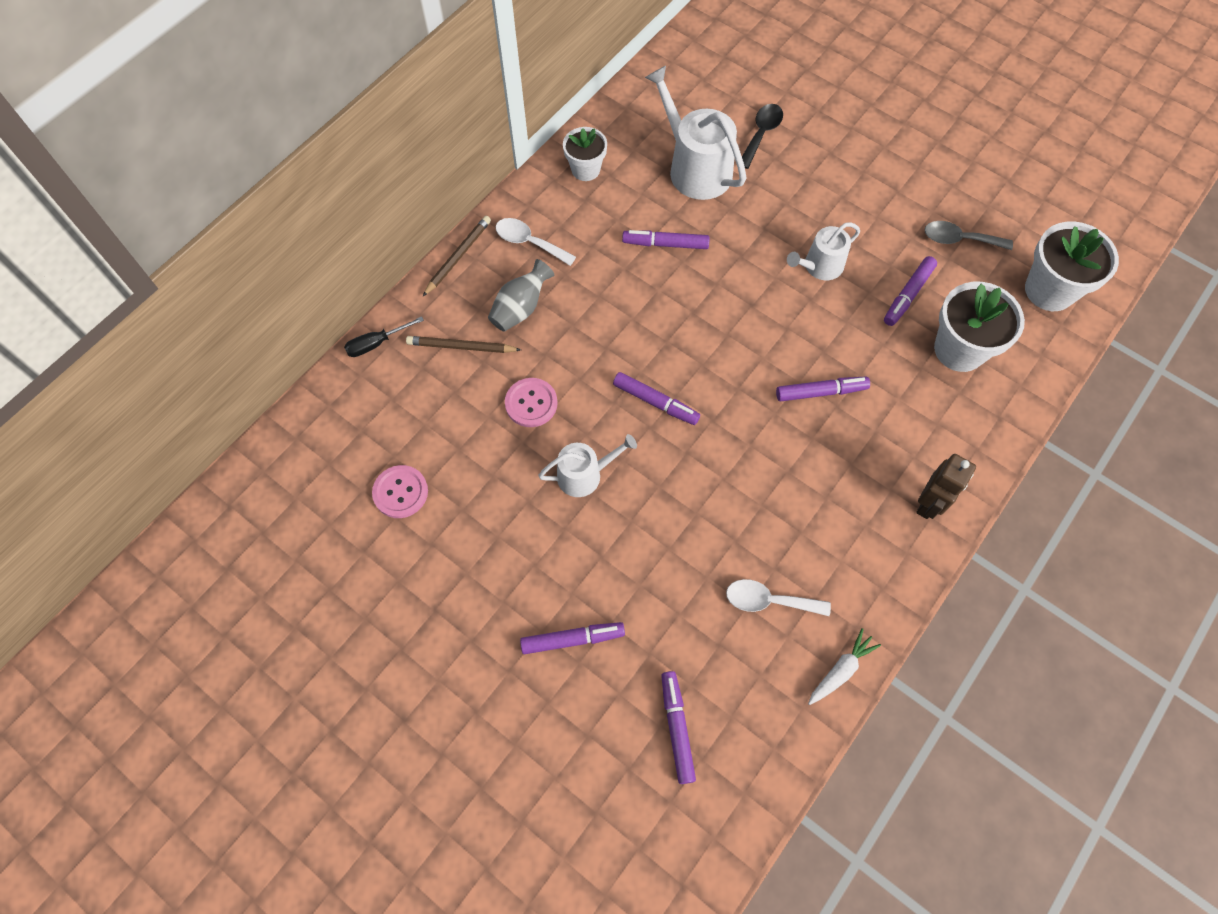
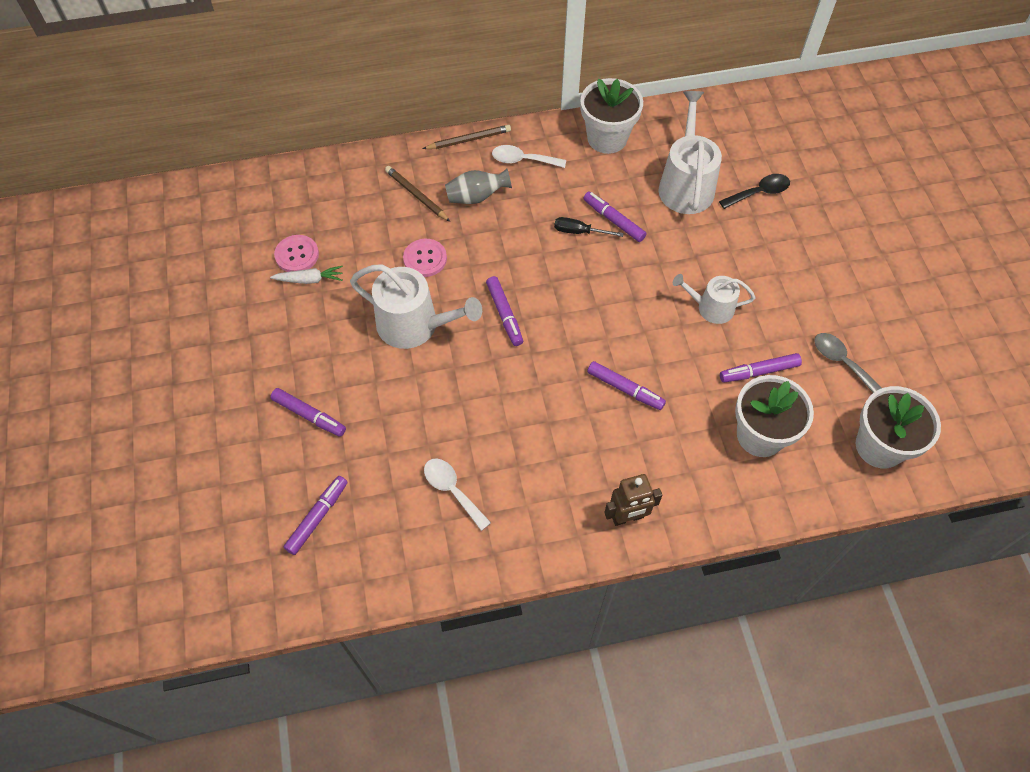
camera: 40 degrees right, 5 degrees down
(376, 343) = (368, 159): black screwdriver -> black screwdriver (579, 232)
(529, 242) = (523, 160): white spoon -> white spoon turned 60 degrees counterclockwise
(584, 475) = (414, 325): white watering can -> white watering can, size x1.67
(585, 169) = (607, 138): white flower pot -> white flower pot, size x1.61
(841, 670) = (455, 570): white carrot -> white carrot (309, 279)

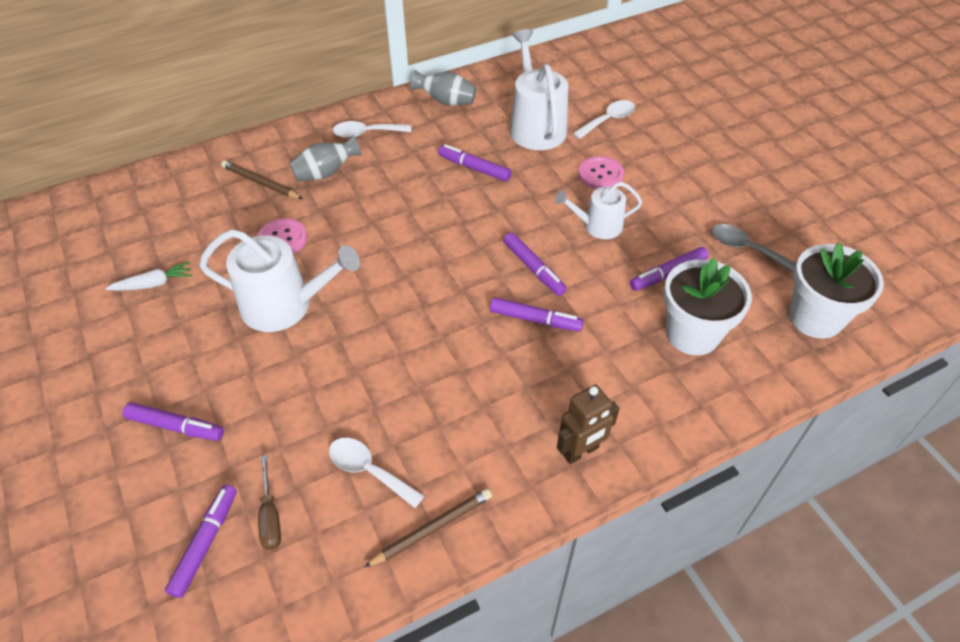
camera: 15 degrees left, 10 degrees down
(297, 255) = (135, 262): pink button -> pink button (600, 174)
(369, 508) = (270, 516): none -> brown screwdriver
(469, 140) = (306, 125): brown pencil -> brown pencil (432, 528)
(504, 314) = (383, 274): purple marker -> purple marker (533, 269)
(579, 232) = (442, 184): black screwdriver -> none
(607, 138) = (446, 101): white flower pot -> grey vase
(759, 192) = (608, 120): black spoon -> white spoon

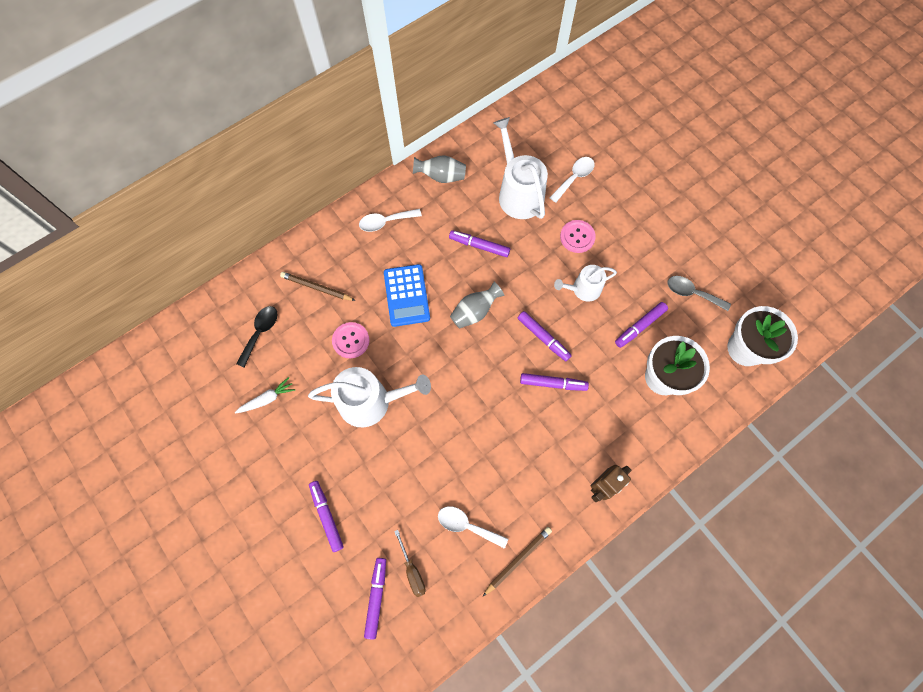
camera: 10 degrees left, 20 degrees up
(174, 216) = (260, 332): none -> black spoon
(176, 427) = (327, 516): purple marker -> purple marker turned 120 degrees counterclockwise
(326, 173) = (365, 269): grey vase -> grey vase (475, 311)
(368, 204) = (406, 295): none -> blue calculator

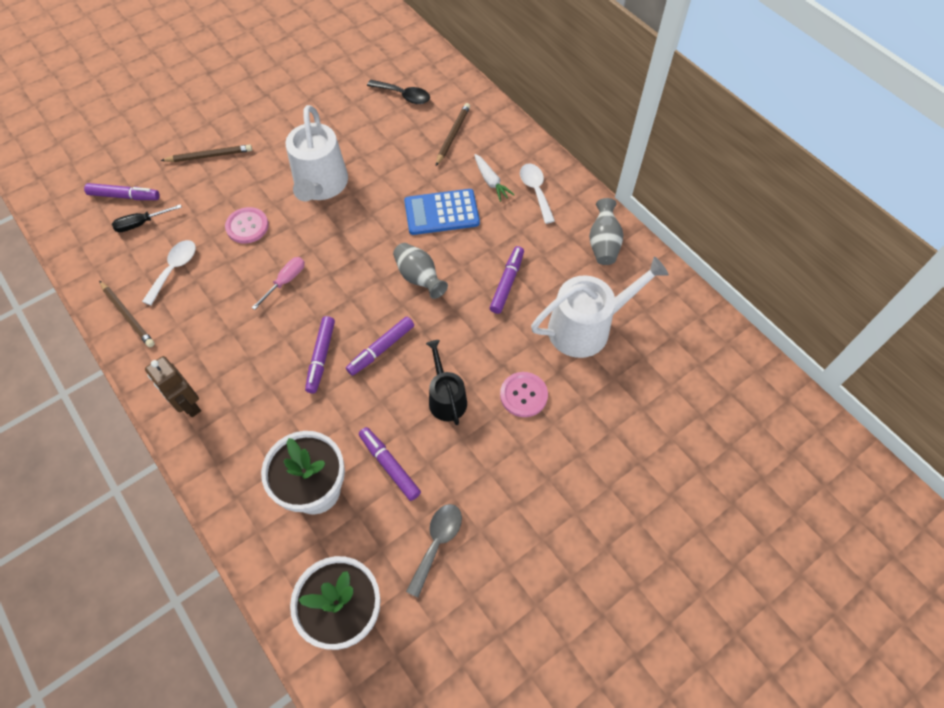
camera: 90 degrees right, 10 degrees down
(267, 399) = (333, 106): white carrot -> white carrot (491, 181)
(327, 516) = (210, 156): purple marker -> brown pencil
(351, 340) = (390, 166): pink button -> pink button (247, 226)
(412, 570) = (141, 223): brown screwdriver -> black screwdriver
(479, 421) = (285, 281): none -> pink screwdriver
(574, 178) = (617, 396): white spoon -> none
(583, 289) = (446, 398): white watering can -> black watering can

